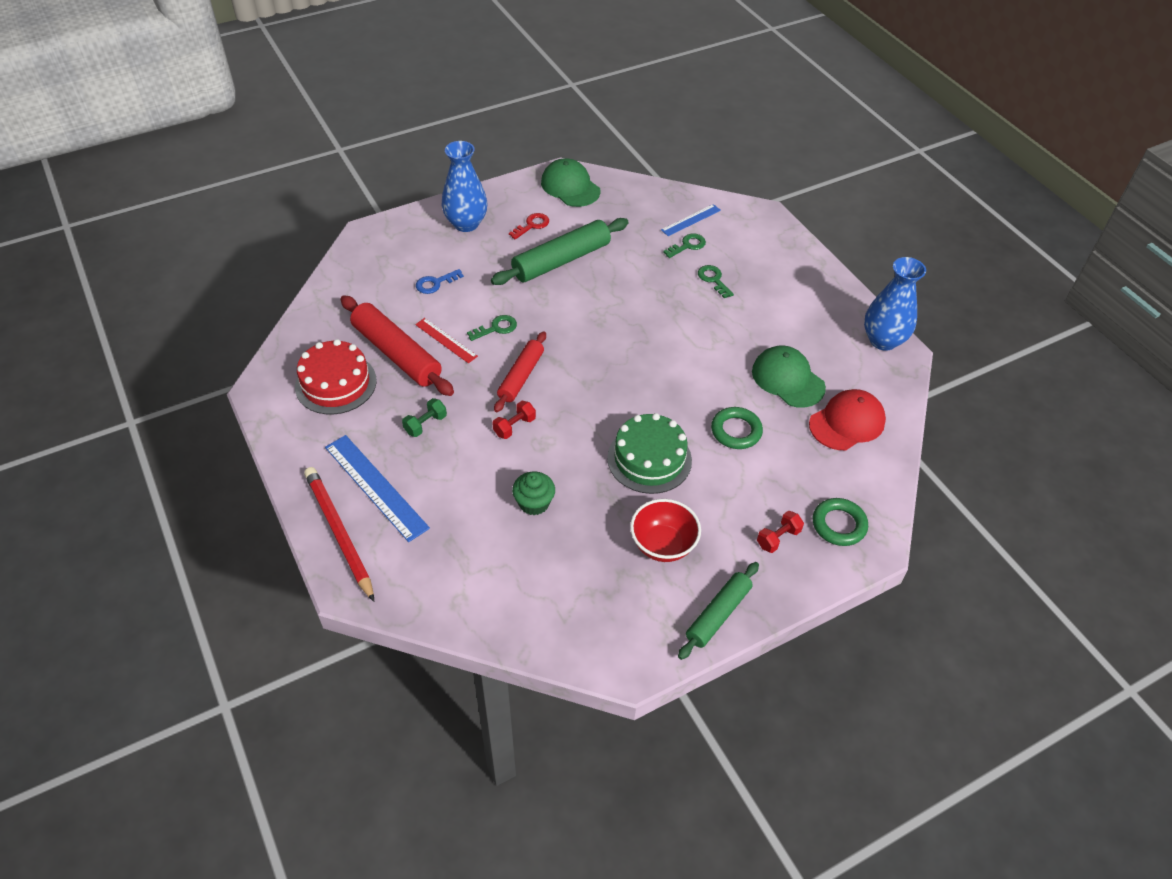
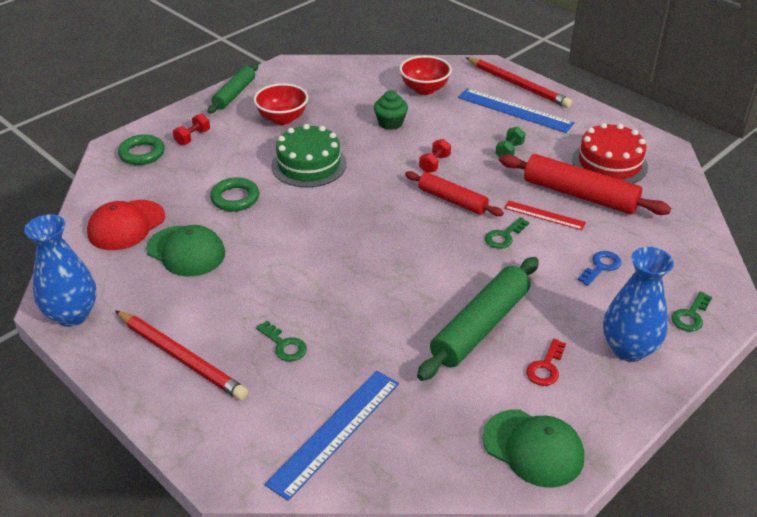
camera: 165 degrees right, 10 degrees down
(462, 557) = (424, 89): none -> red bowl
(521, 377) = (452, 200): red rolling pin -> red rolling pin turned 60 degrees counterclockwise
(687, 245) = (329, 387): green key -> green key (690, 316)
(691, 220) = (335, 432): blue ruler -> blue ruler, size x1.72
(792, 288) = (181, 357): none -> red pencil

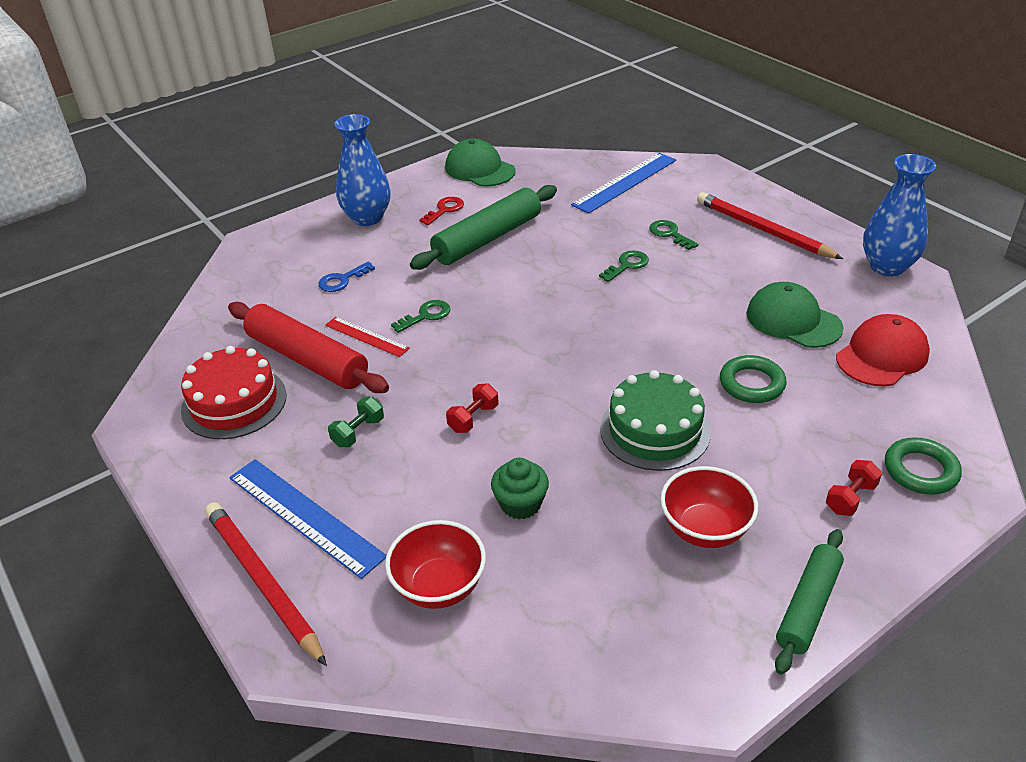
camera: 170 degrees left, 0 degrees up
(452, 200) = (468, 362): red rolling pin -> none
(690, 316) = (293, 237): green key -> green key (627, 265)

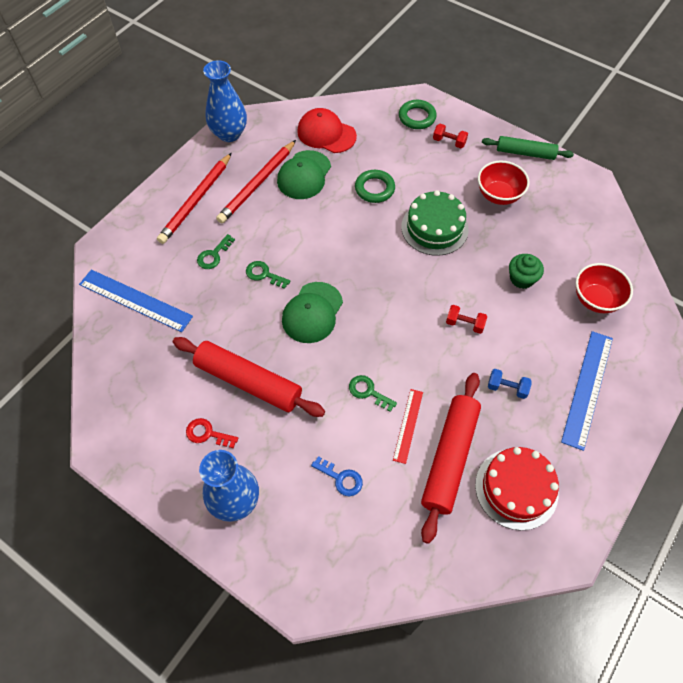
camera: 110 degrees left, 20 degrees up
(263, 582) = (642, 388): red pencil -> red pencil (257, 184)
(358, 432) = (507, 388): green dumbbell -> blue dumbbell
(479, 169) = (125, 428): green cap -> green cap (312, 312)
(488, 238) = (248, 381): green rolling pin -> red rolling pin

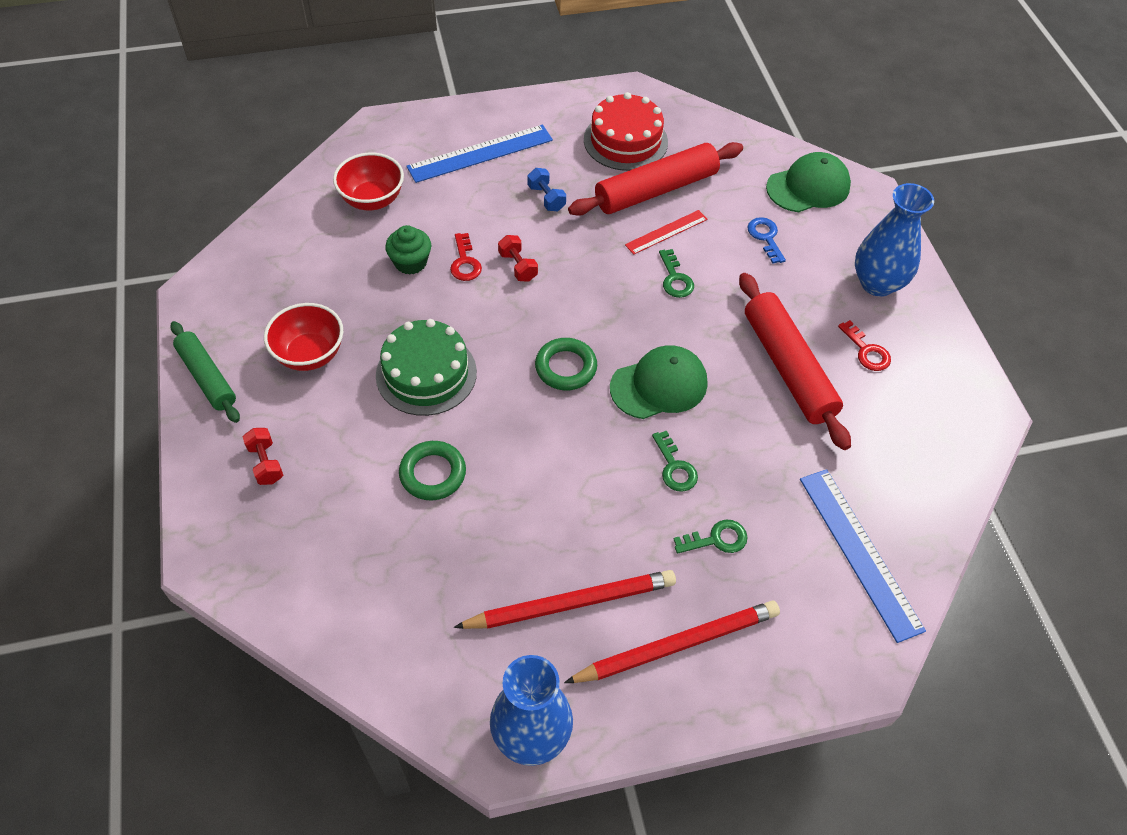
camera: 140 degrees left, 5 degrees down
(304, 175) = (497, 566): green cap -> green cap (808, 187)
(326, 133) = (397, 611): red cap -> none
(417, 117) = (252, 534): green ring -> green ring (566, 367)
(495, 302) = (465, 262): none -> red key

